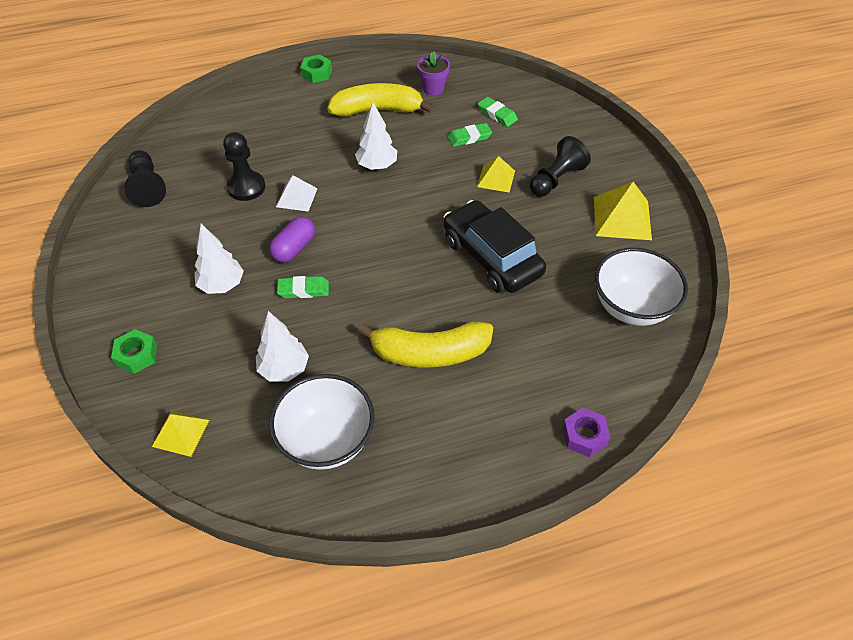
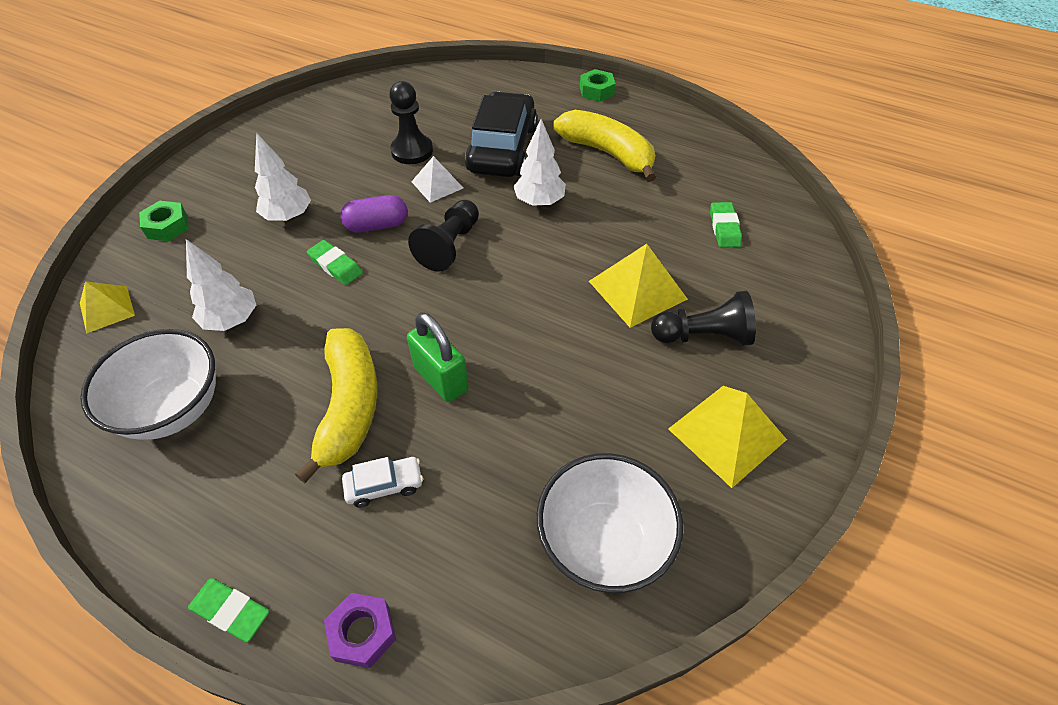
camera: 45 degrees right, 0 degrees up
(147, 187) = (347, 106): black pawn -> black pawn (449, 246)
(429, 353) = (349, 407): yellow banana -> yellow banana turned 135 degrees counterclockwise
(433, 89) = (688, 164): purple flower pot -> none
(458, 300) = (441, 379): none -> green padlock
(469, 137) = (663, 232): green eraser -> green eraser (231, 611)
(491, 257) = (527, 363): black car -> black car (502, 148)
(496, 178) = (637, 289): yellow pyramid -> yellow pyramid, size x1.60
(503, 371) = (384, 485): none -> white car

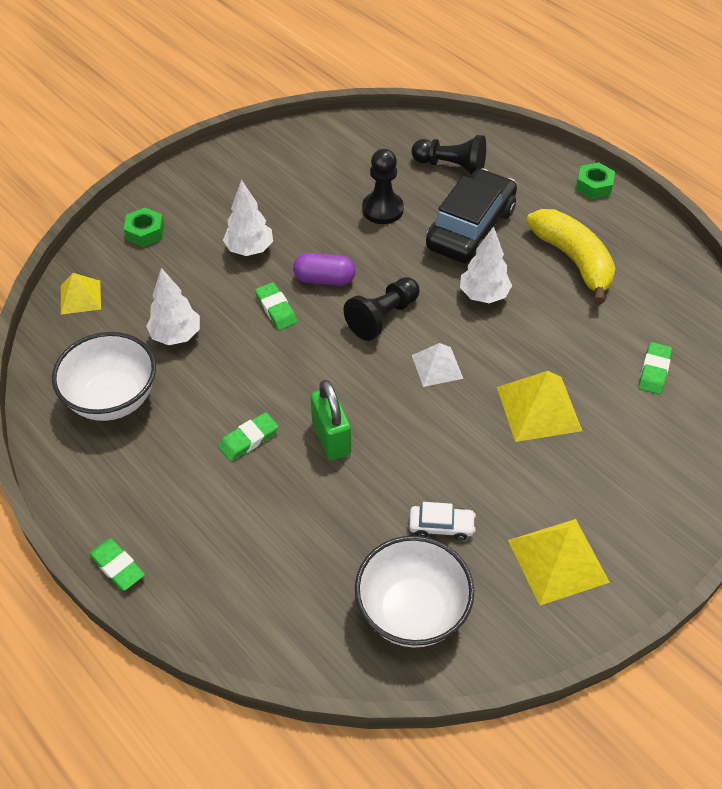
camera: 20 degrees right, 0 degrees up
(349, 407) = (248, 439): yellow banana -> green eraser
(362, 633) = (205, 613): purple nut -> none
(384, 485) = (256, 511): white car -> white car (441, 526)
(437, 185) = (393, 252): white pyramid -> white pyramid (437, 366)
(703, 336) = (580, 469): black pawn -> black pawn (451, 166)

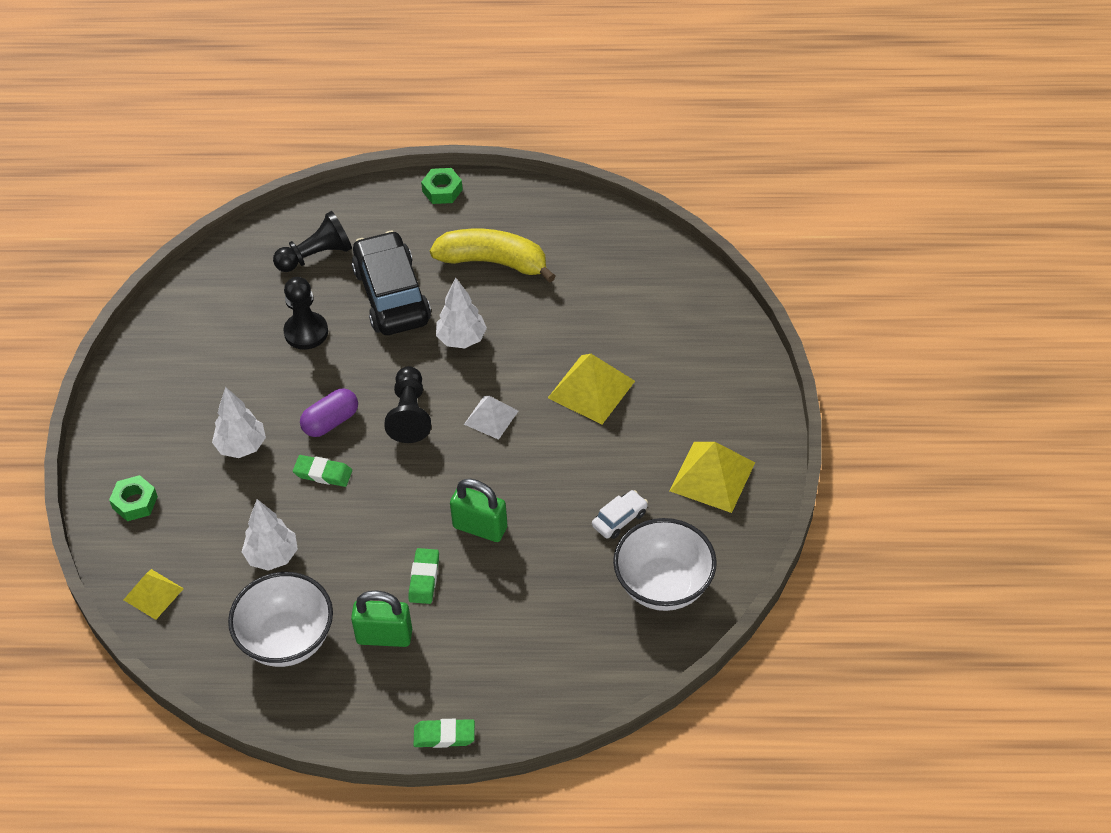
camera: 45 degrees left, 0 degrees up
(172, 455) = (384, 636): none -> green padlock
(654, 371) = (634, 301): green eraser -> none

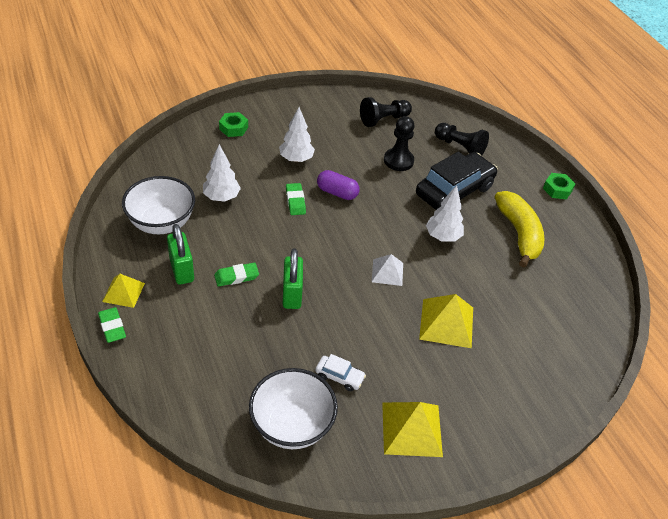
camera: 60 degrees right, 5 degrees down
(153, 594) = (173, 155): yellow pyramid -> yellow pyramid (123, 292)
(409, 414) = (365, 229): black pawn -> black pawn (383, 119)

